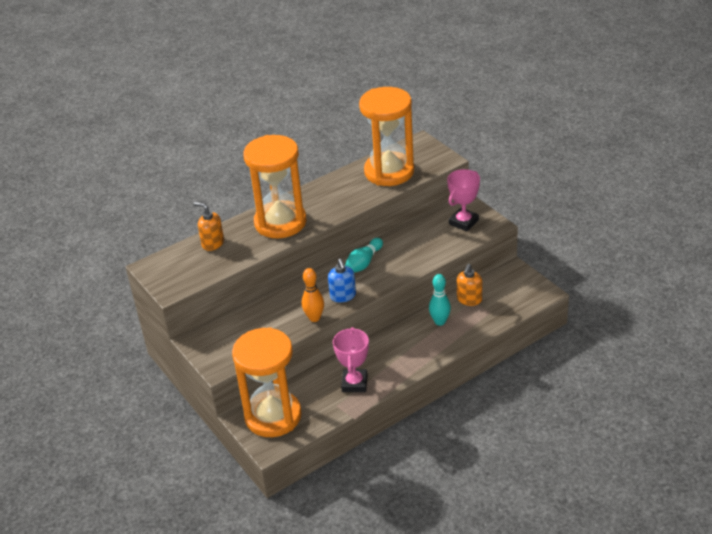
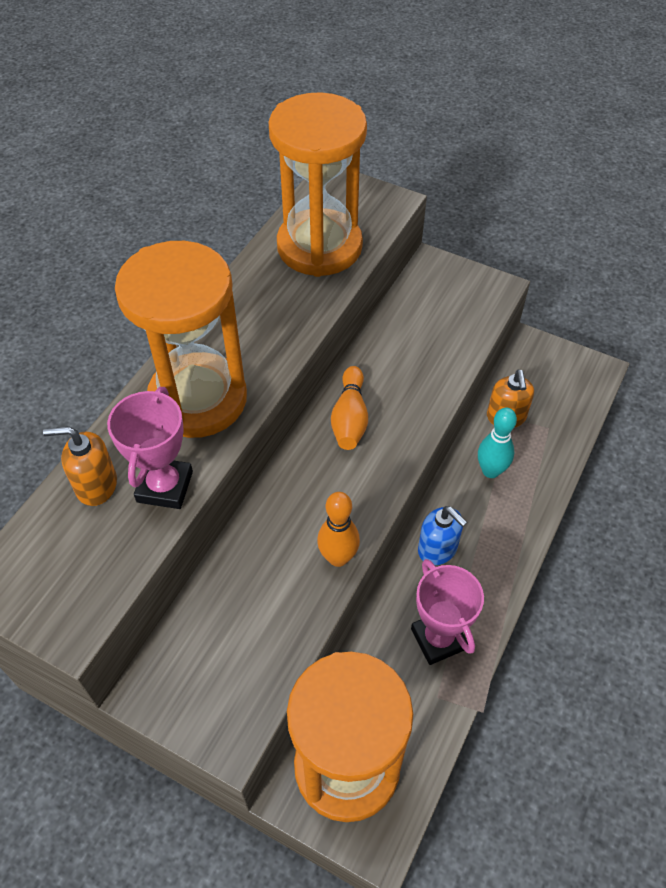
camera: 30 degrees left, 15 degrees up
(343, 296) = (357, 495): blue soap dispenser -> blue soap dispenser (438, 549)
(363, 263) = (350, 418): turquoise bowling pin -> orange bowling pin
(463, 222) = (451, 296): pink trophy -> pink trophy (165, 487)

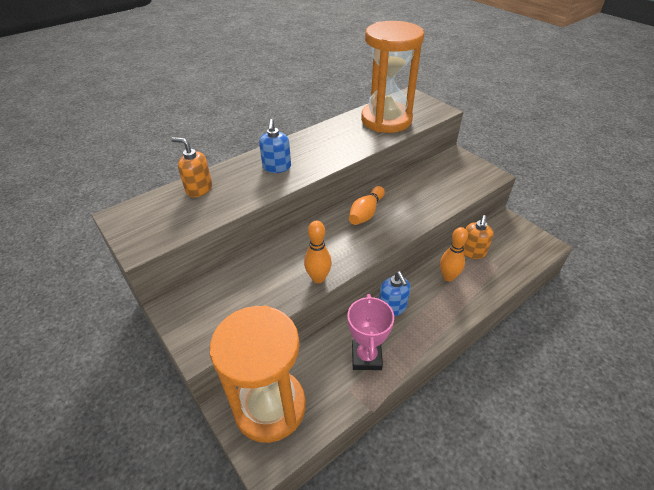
camera: 25 degrees right, 10 degrees down
(165, 487) = (232, 199): pink trophy -> none
(198, 399) = (277, 167): orange hourglass -> blue soap dispenser
(490, 471) = (448, 277): turquoise bowling pin -> orange bowling pin

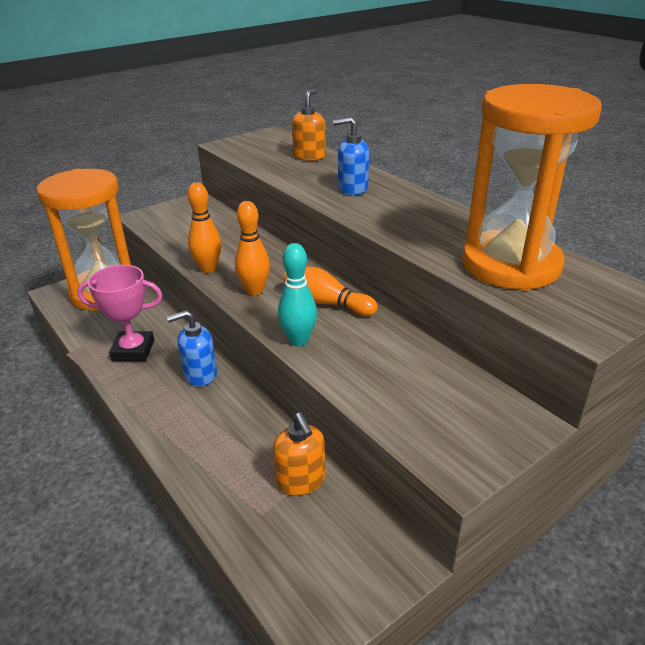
camera: 90 degrees right, 10 degrees down
(409, 224) = (298, 340): none -> turquoise bowling pin
(448, 277) = (245, 438): orange bowling pin -> orange bowling pin (254, 291)
(472, 252) = (301, 481): orange soap dispenser -> orange soap dispenser turned 135 degrees counterclockwise

